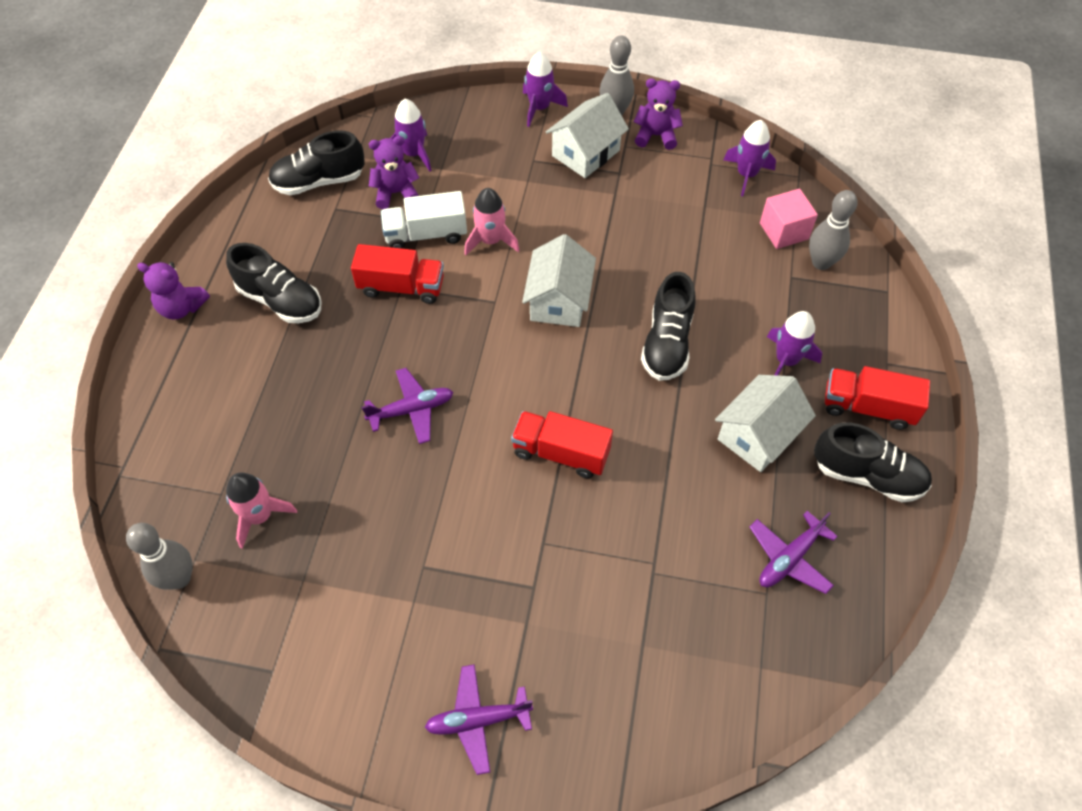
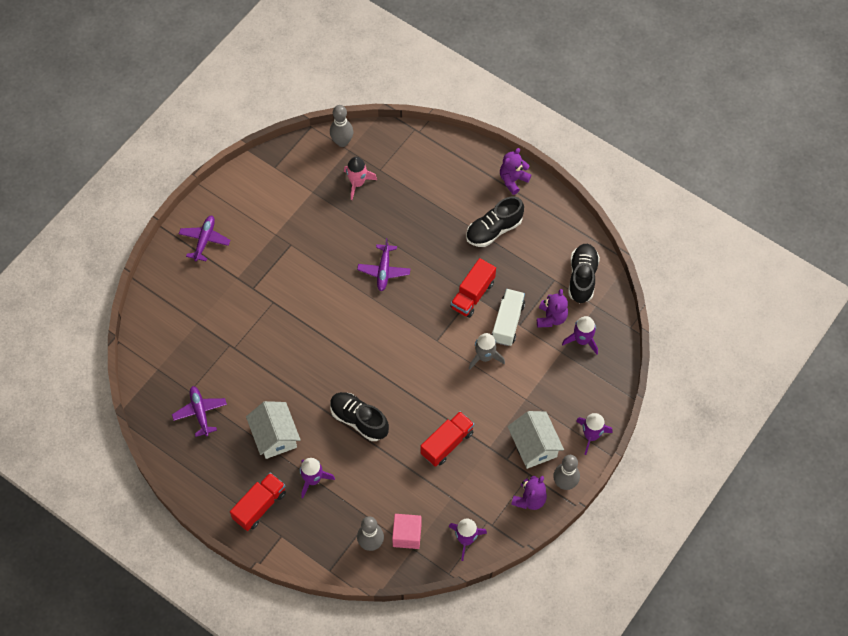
camera: 115 degrees right, 5 degrees up
(491, 241) = (484, 357): pink rocket -> grey rocket
(559, 300) = (419, 375): white house -> none
(561, 453) = (318, 332): red truck -> red truck (447, 443)
(867, 475) = (221, 479): black shoe -> none

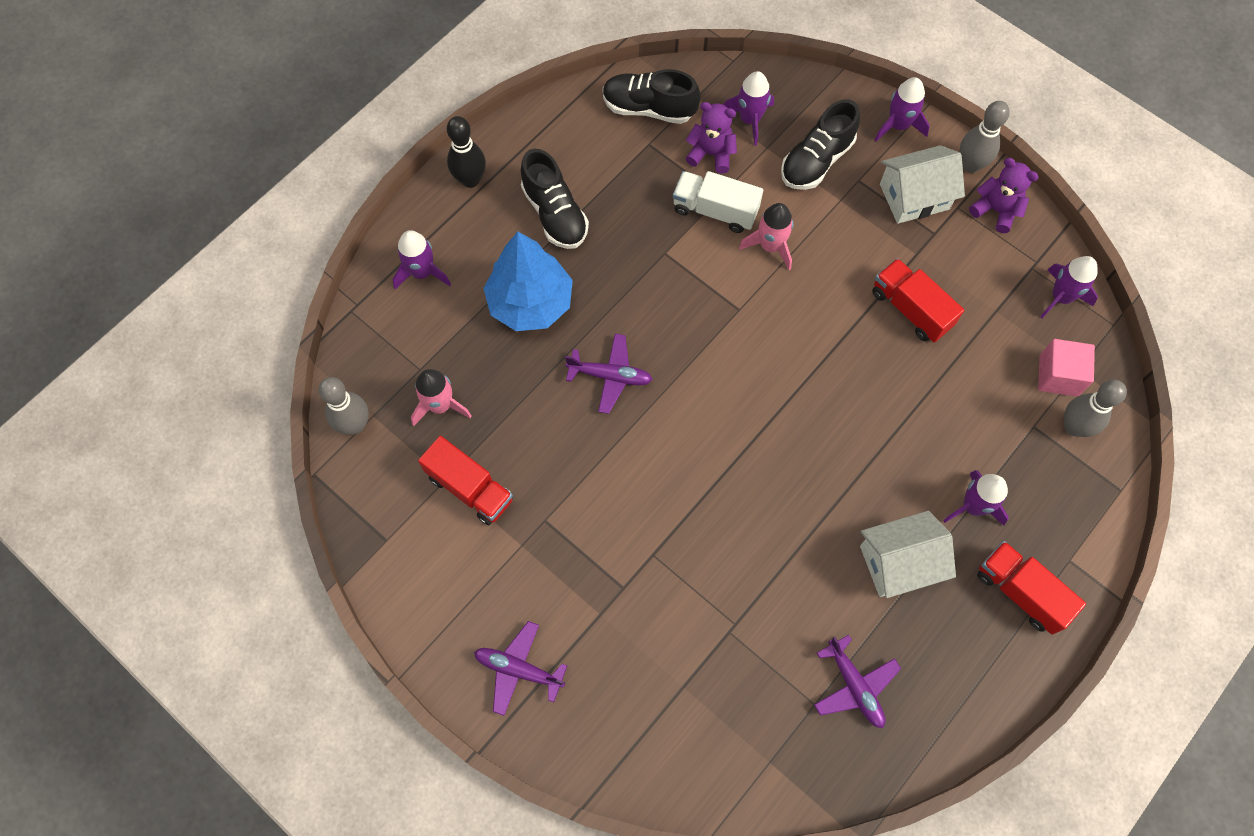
camera: 85 degrees left, 5 degrees up
(200, 412) = (854, 686): purple plane -> purple plane turned 105 degrees counterclockwise
(359, 420) = (871, 431): black shoe -> black shoe (816, 161)
(429, 223) = (530, 303): none -> blue tree
(444, 162) = (422, 272): none -> purple rocket
(472, 295) = (665, 253): red truck -> red truck (470, 488)
(484, 357) = (770, 246): grey rocket -> pink rocket
(513, 180) = (470, 179): purple teddy bear -> black bowling pin

